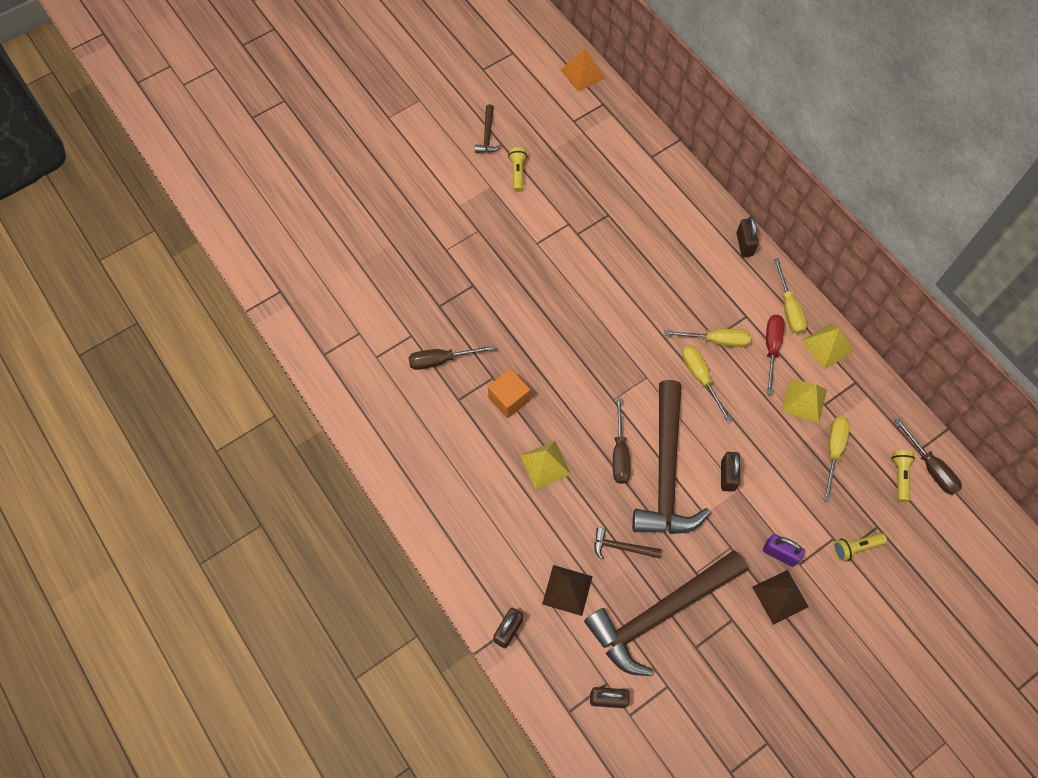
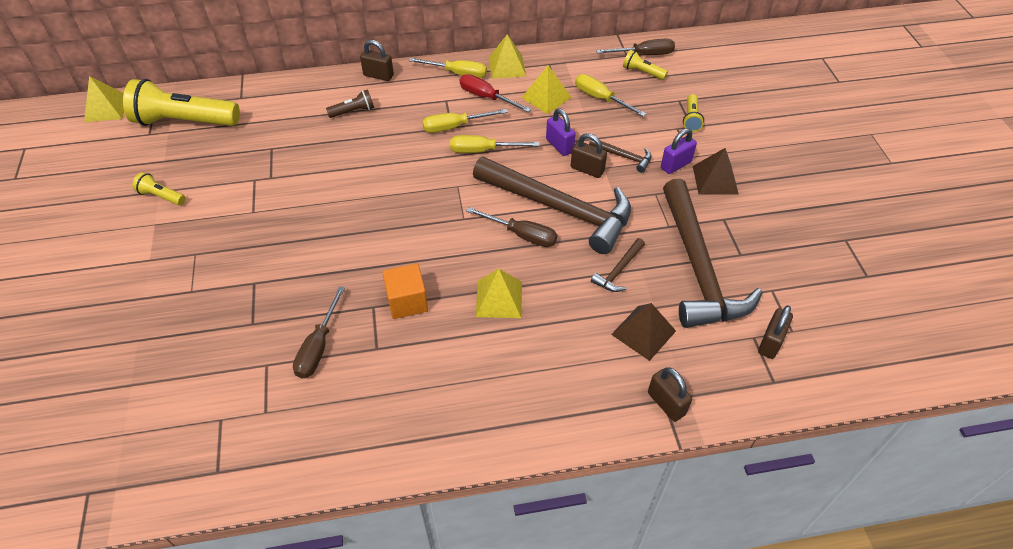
camera: 65 degrees left, 15 degrees down
(487, 135) = (94, 203): brown hammer -> brown hammer (623, 157)
(583, 73) = (106, 108): orange pyramid -> yellow pyramid
(600, 135) = (184, 121): none -> yellow flashlight
(686, 250) = (353, 111): none -> brown flashlight
(716, 340) = (455, 127): yellow screwdriver -> yellow screwdriver turned 135 degrees counterclockwise
(744, 439) = (559, 146): none -> purple padlock

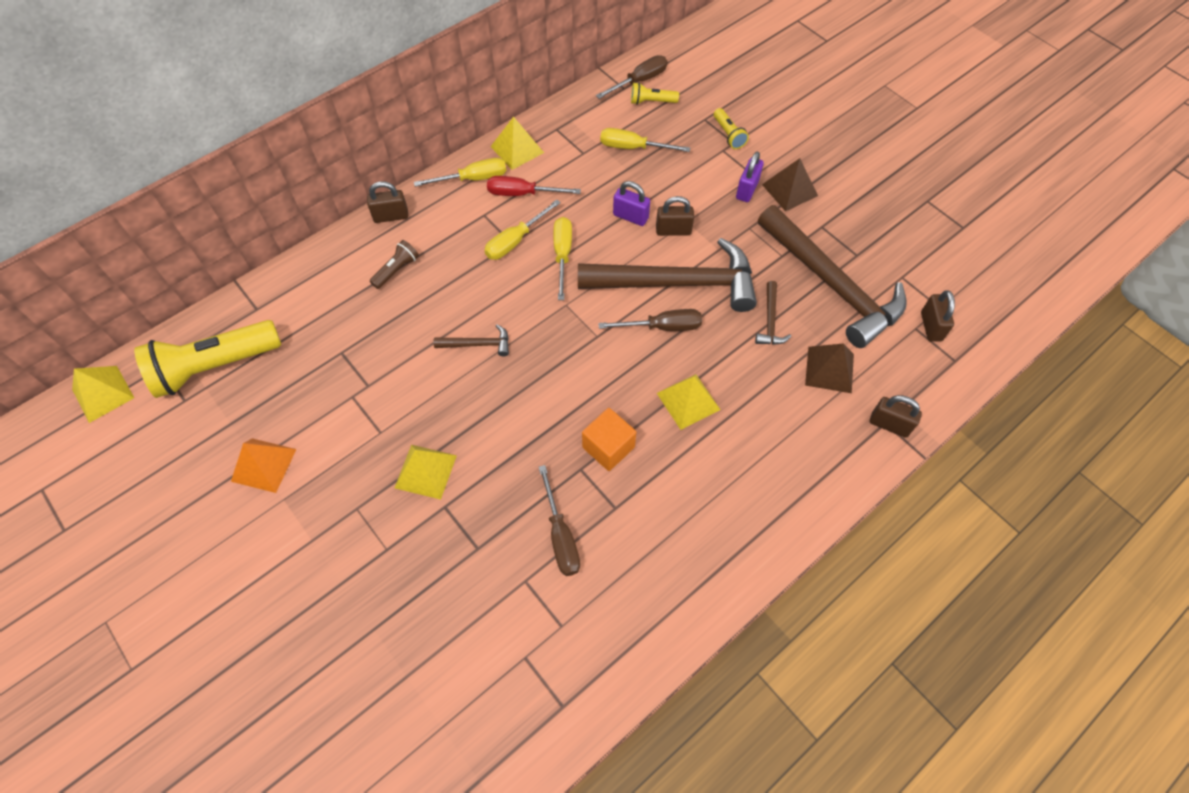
camera: 30 degrees left, 10 degrees up
(161, 196) = (263, 465): yellow flashlight -> orange pyramid
(483, 150) = (562, 255): yellow screwdriver -> yellow screwdriver turned 120 degrees clockwise
(546, 97) = (580, 168): yellow pyramid -> yellow pyramid (425, 471)
(623, 157) = (696, 202): brown hammer -> brown hammer (478, 344)

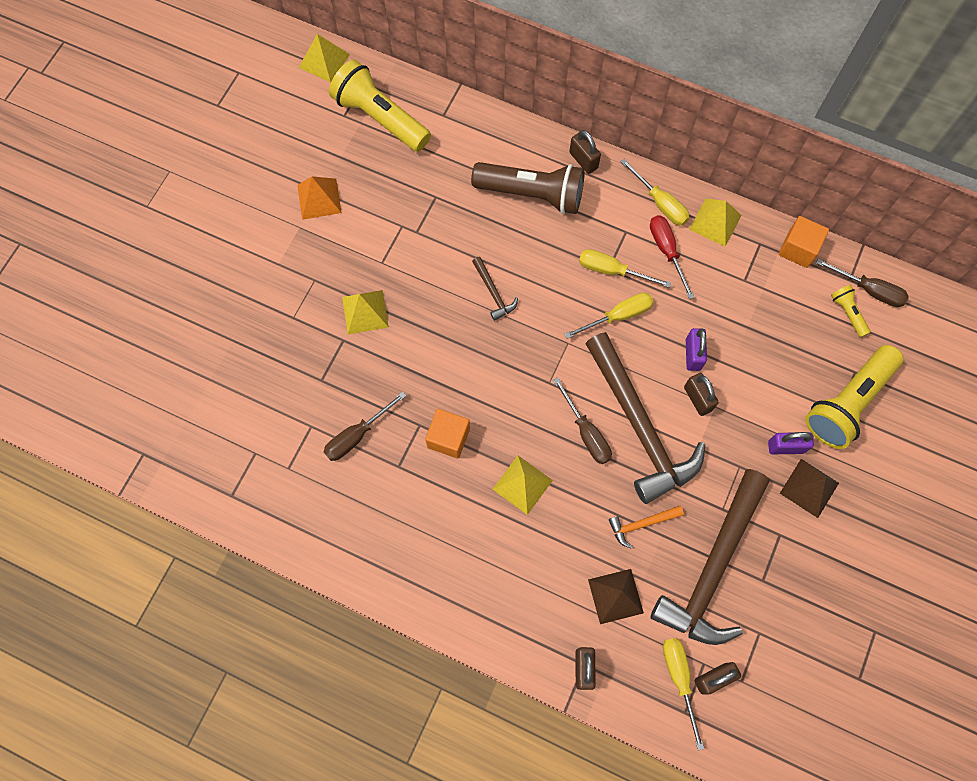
camera: 65 degrees right, 10 degrees up
(396, 270) = (532, 194): brown flashlight -> brown flashlight, size x2.20
(577, 107) = (798, 249): none -> orange cube
(633, 147) = (777, 321): yellow screwdriver -> yellow screwdriver (679, 679)
(728, 135) = (847, 403): yellow flashlight -> yellow flashlight, size x2.20
(770, 321) = (641, 524): brown hammer -> orange hammer

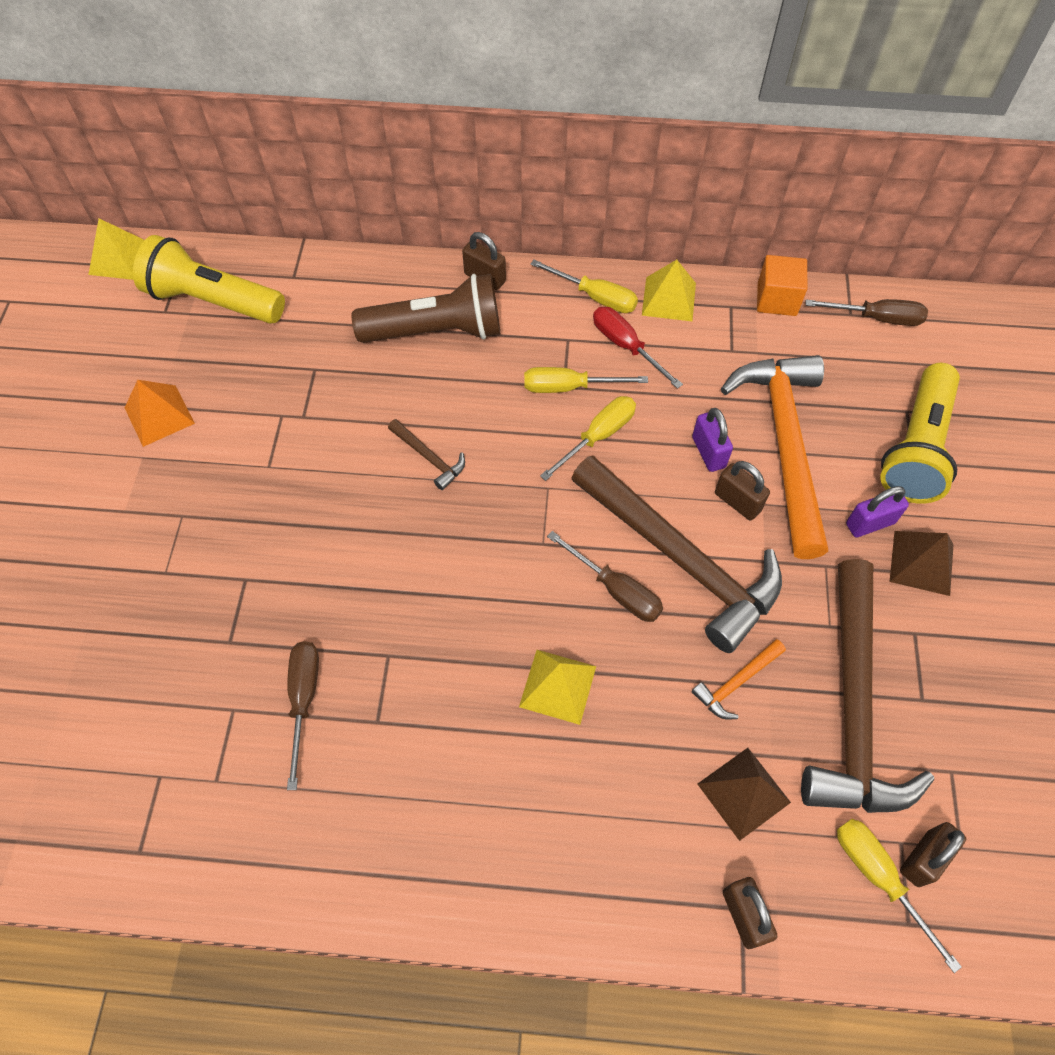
camera: 20 degrees left, 10 degrees down
(357, 435) = (304, 700): brown screwdriver -> brown screwdriver turned 150 degrees clockwise
(365, 312) = (264, 534): yellow pyramid -> none
(448, 438) = (434, 659): orange cube -> none
(751, 367) = (784, 444): none -> orange hammer
(847, 313) = (866, 350): yellow flashlight -> none

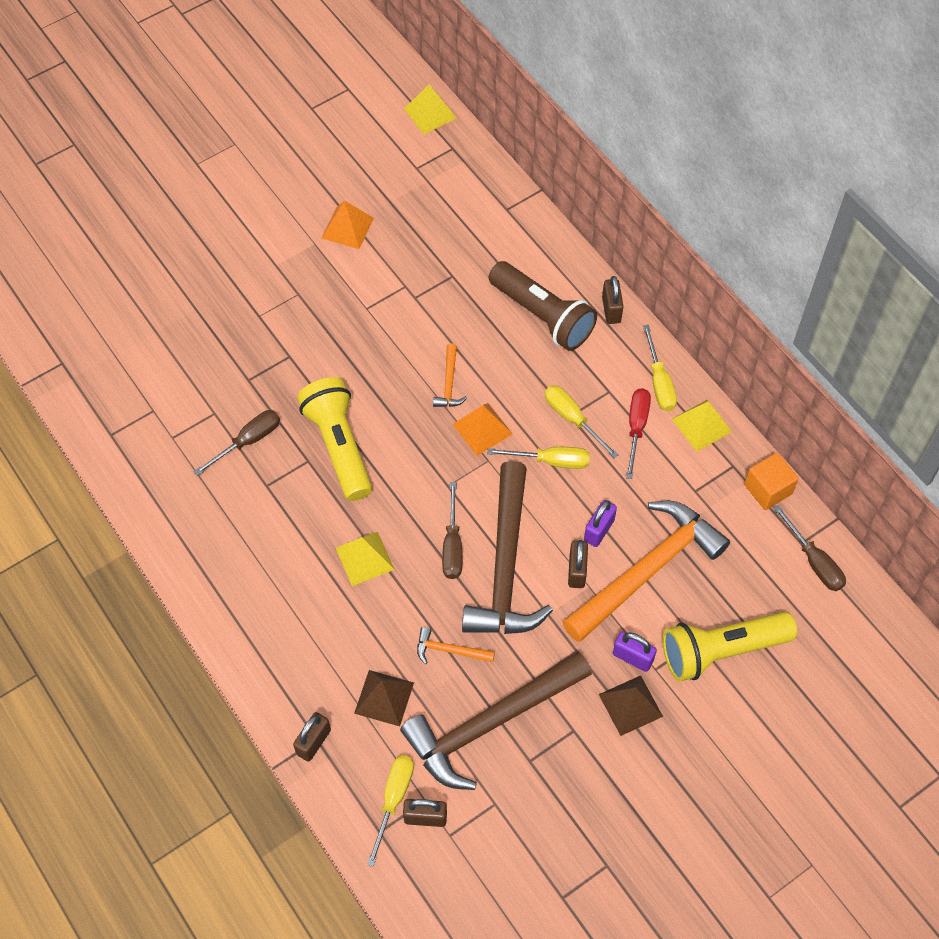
camera: 50 degrees right, 0 degrees up
(213, 301) = (447, 185): yellow flashlight -> yellow flashlight (339, 446)
(429, 458) = (449, 383): brown hammer -> orange hammer
(508, 467) = (482, 429): none -> orange pyramid

